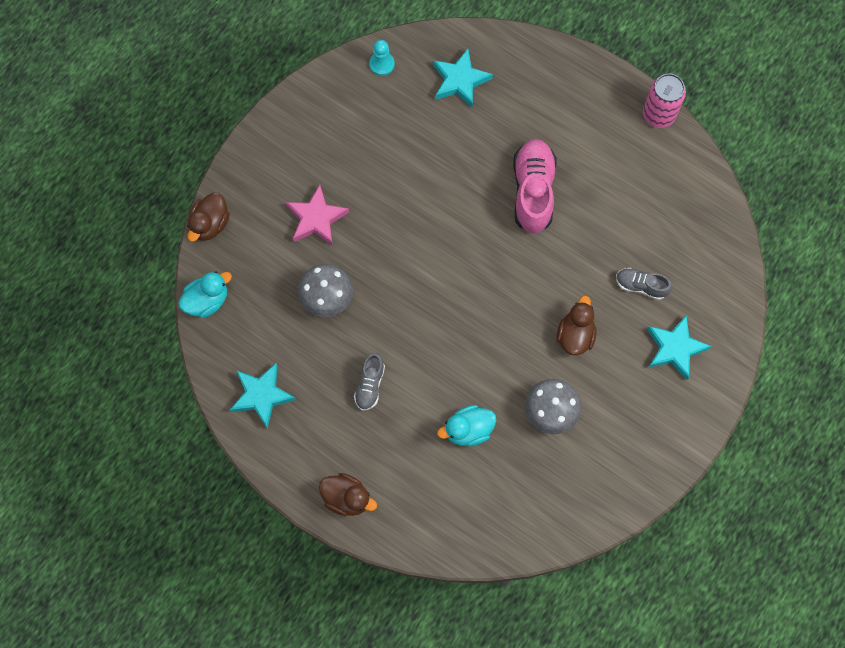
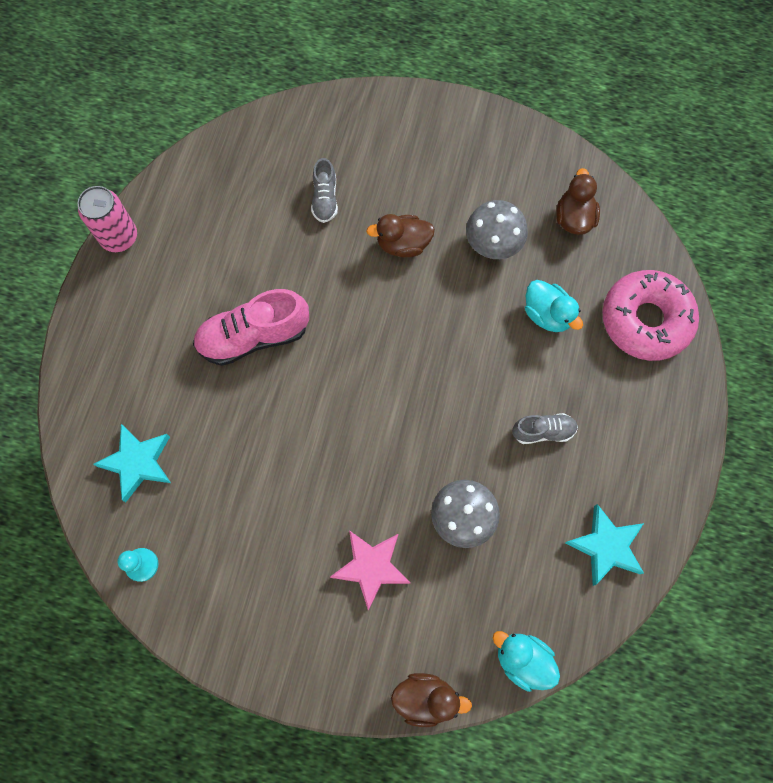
camera: 110 degrees left, 0 degrees up
(347, 498) = (673, 410): brown duck -> brown duck (574, 218)
(433, 511) = (645, 320): none -> pink donut
(674, 348) = (380, 150): turquoise star -> none

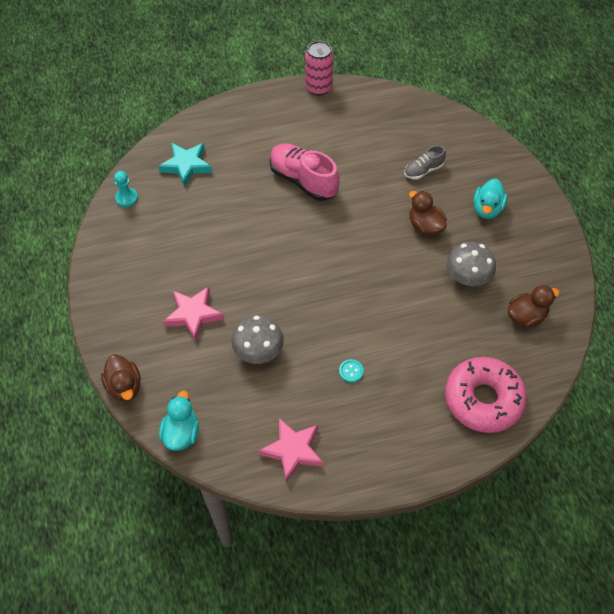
camera: 60 degrees right, 15 degrees down
(543, 431) = (351, 371): grey shoe -> turquoise button
(547, 314) = (439, 334): turquoise duck -> turquoise duck (487, 209)
(606, 546) = (293, 450): turquoise star -> pink star

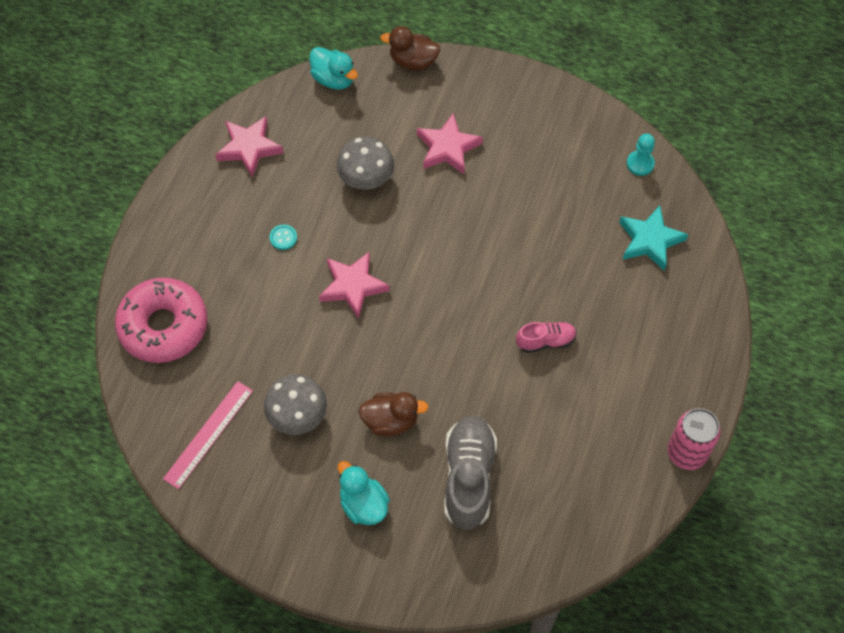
camera: 125 degrees right, 5 degrees up
(303, 180) = (545, 341): pink shoe -> pink shoe, size x0.54
(352, 303) = (353, 286): none -> pink star
(423, 170) = (468, 477): grey shoe -> grey shoe, size x1.84
(526, 316) = (208, 434): brown duck -> pink ruler

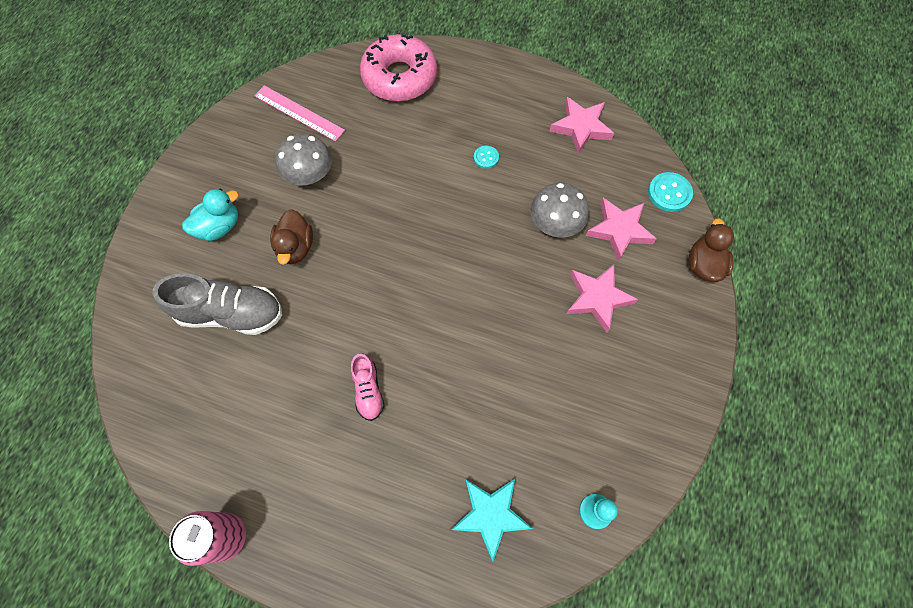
camera: 90 degrees right, 5 degrees up
(334, 79) = (669, 193): turquoise duck -> turquoise button
(353, 286) = (435, 214): pink star -> pink star (619, 230)

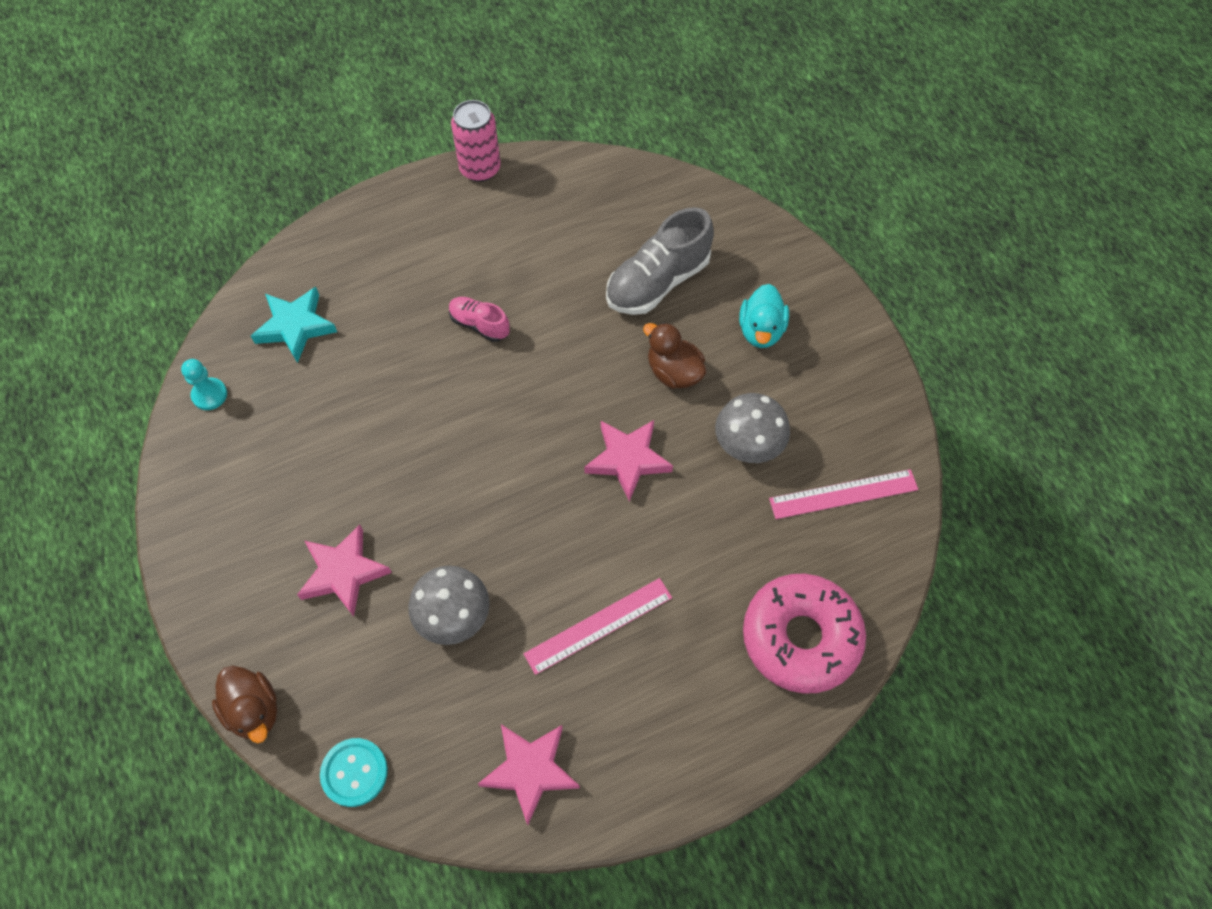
camera: 135 degrees right, 5 degrees down
(486, 157) = (598, 625): turquoise button -> pink ruler
(619, 230) = (377, 670): pink star -> pink star (627, 460)

